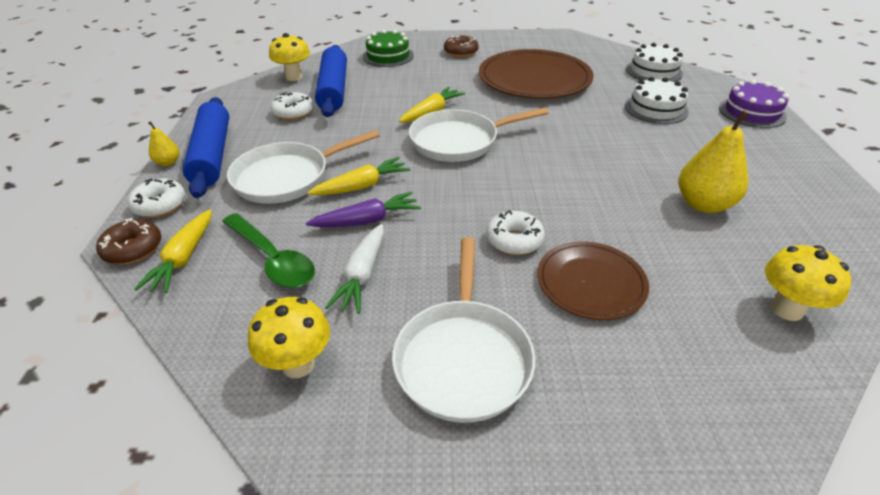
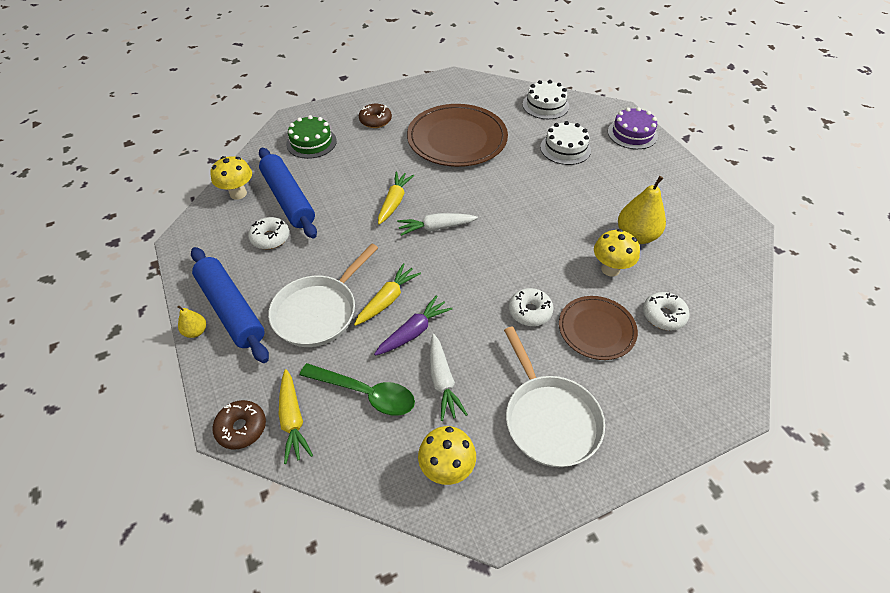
camera: 25 degrees left, 10 degrees up
(160, 205) = (228, 378): white donut -> white donut (663, 315)
(459, 141) = (436, 228): white pan -> white carrot
(786, 309) = (715, 307): yellow mushroom -> yellow mushroom (610, 269)

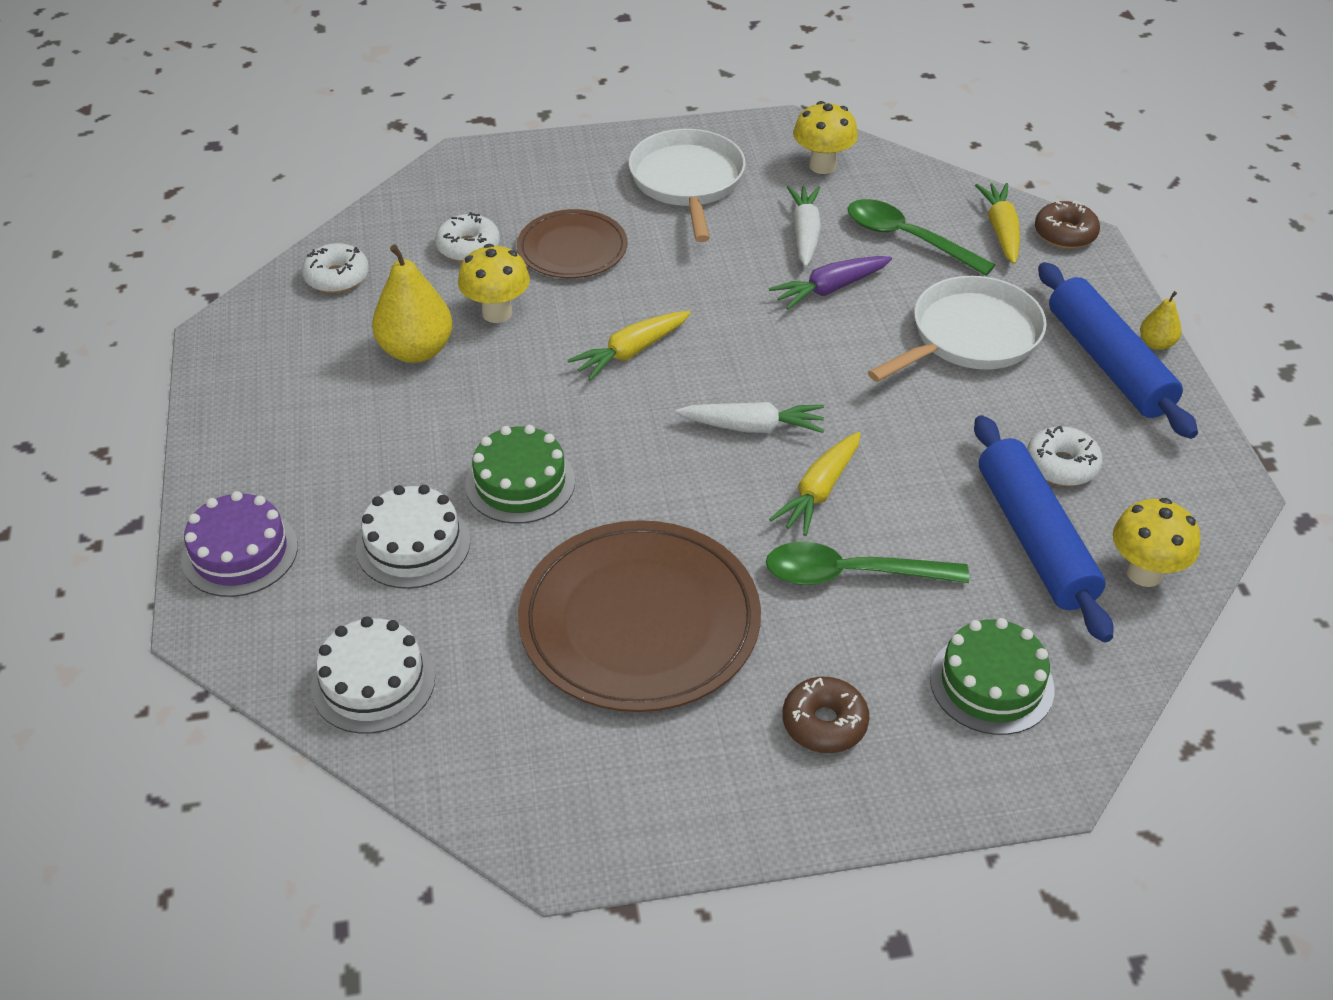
camera: 165 degrees left, 5 degrees down
(373, 170) = (851, 574): none -> green spoon
(387, 299) = (861, 334): yellow carrot -> yellow carrot (630, 352)
(530, 311) = (653, 283): white donut -> white donut (337, 277)
(536, 180) = (520, 483): none -> green cake

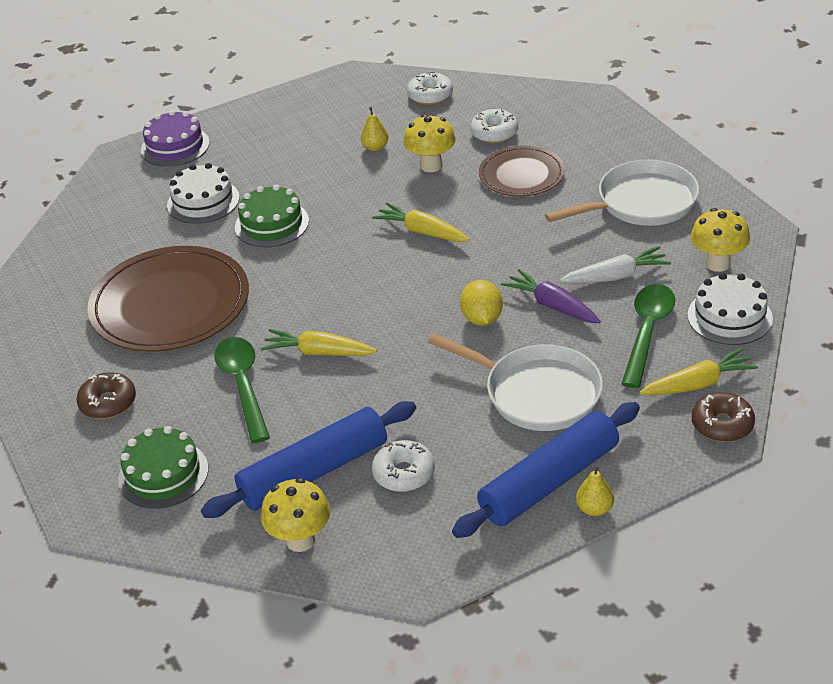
camera: 75 degrees right, 5 degrees down
(373, 682) = (94, 222): white cake -> white cake (729, 317)
(416, 350) = (375, 147): yellow pear -> yellow pear, size x0.51
(753, 427) = (371, 306): white carrot -> none
(825, 345) = (482, 319): none -> yellow lemon

